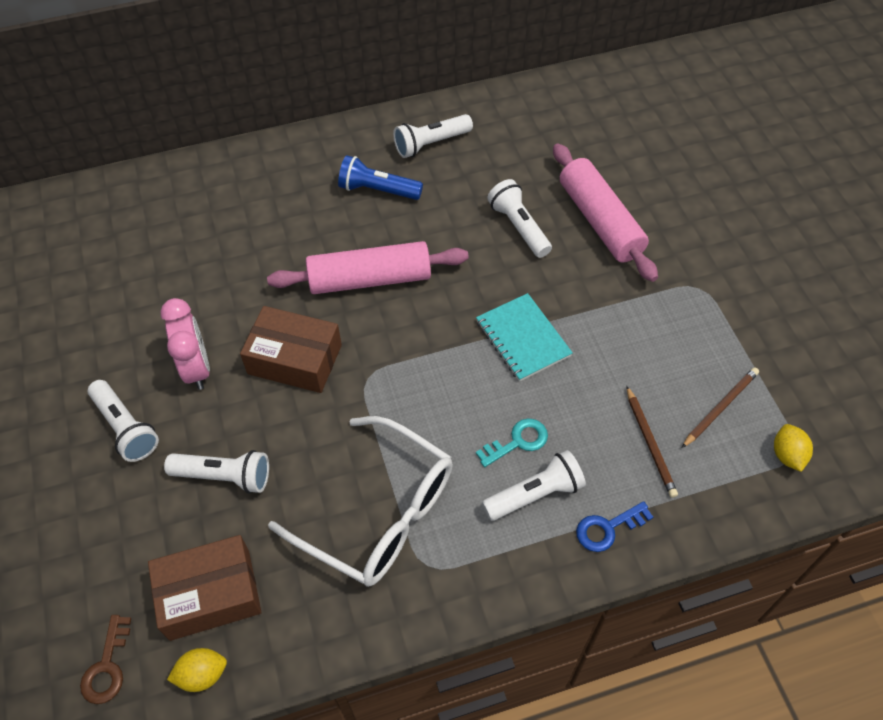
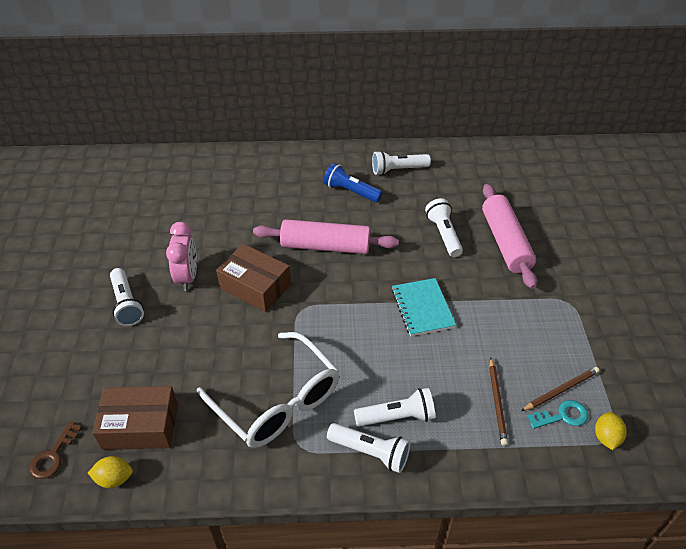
camera: 15 degrees right, 10 degrees down
(224, 476) = (179, 350): white flashlight -> white flashlight (371, 452)
(518, 441) = (396, 377): turquoise key -> turquoise key (562, 416)
(607, 528) = (444, 455): blue key -> none

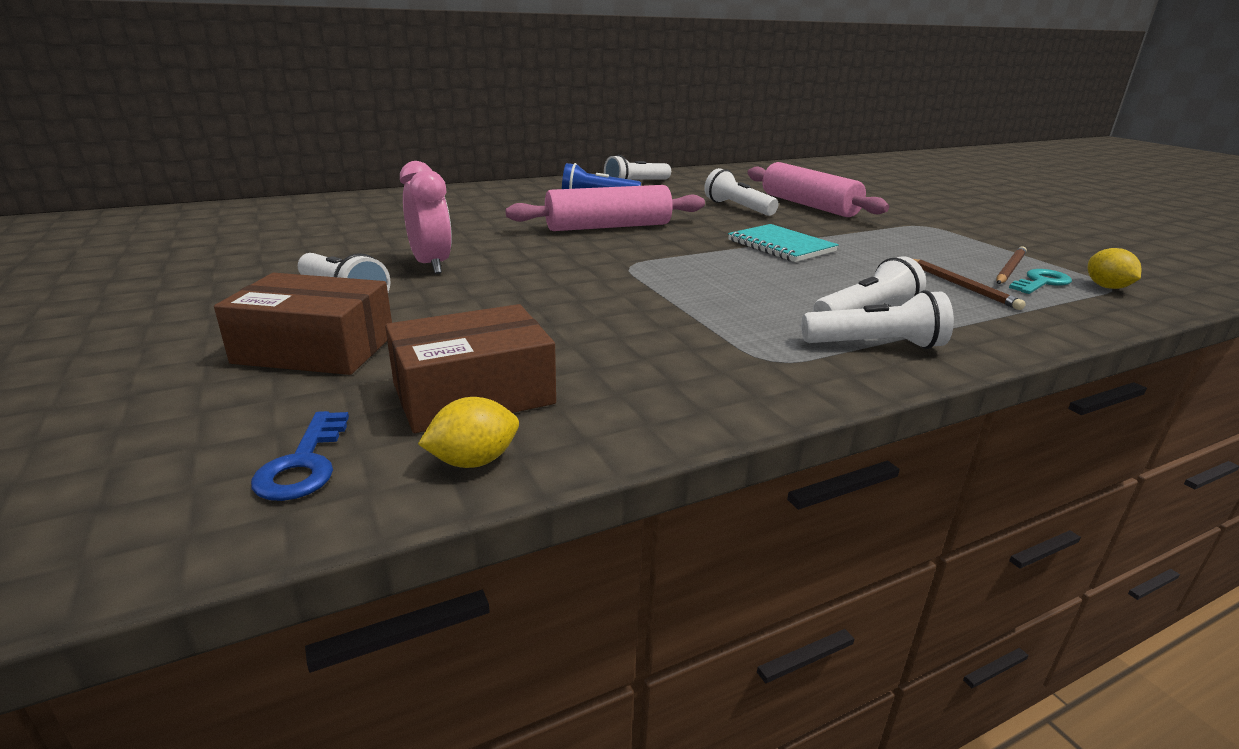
camera: 25 degrees left, 20 degrees down
(53, 455) = (303, 464): brown key -> blue key
(255, 286) = (544, 259): brown box -> brown box (315, 349)
(278, 402) = (688, 331): white glasses -> none

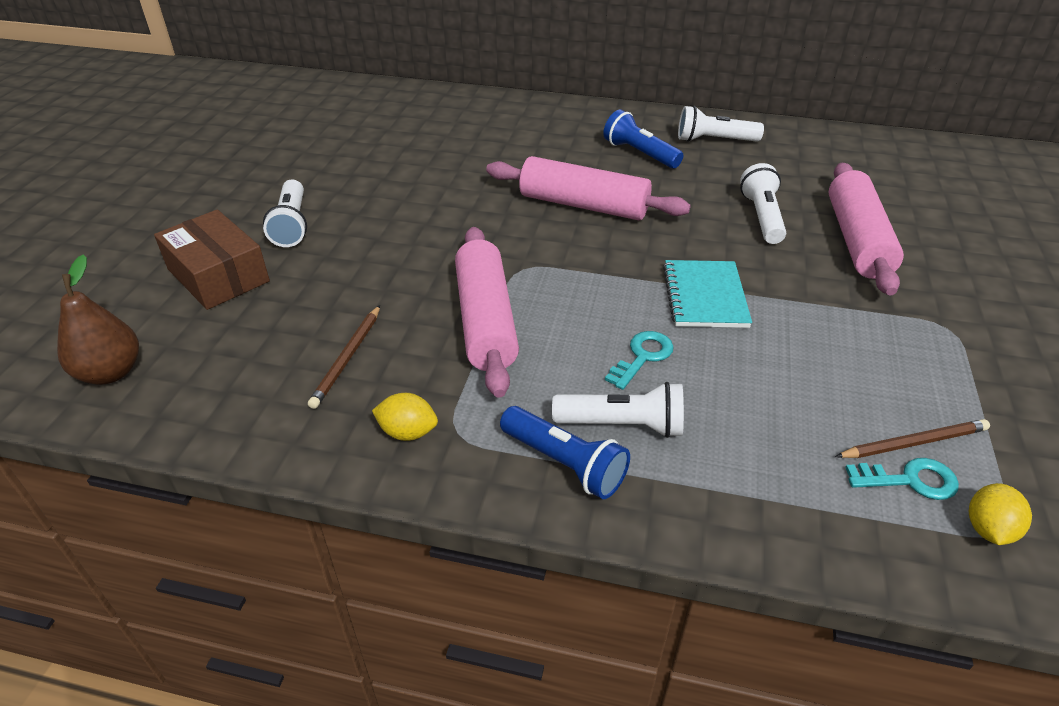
camera: 40 degrees right, 15 degrees up
(303, 464) = (111, 372): blue key -> brown pear
(431, 265) = (383, 209): pink clock -> none
(473, 394) = (242, 361): brown box -> none
(473, 461) = (175, 417): yellow lemon -> yellow lemon (408, 432)
(660, 297) = (486, 320): none -> pink rolling pin
(806, 281) = (643, 357): none -> turquoise key
(876, 345) = (565, 463): white flashlight -> blue flashlight
(961, 286) = (796, 438): brown pencil -> brown pencil (347, 358)

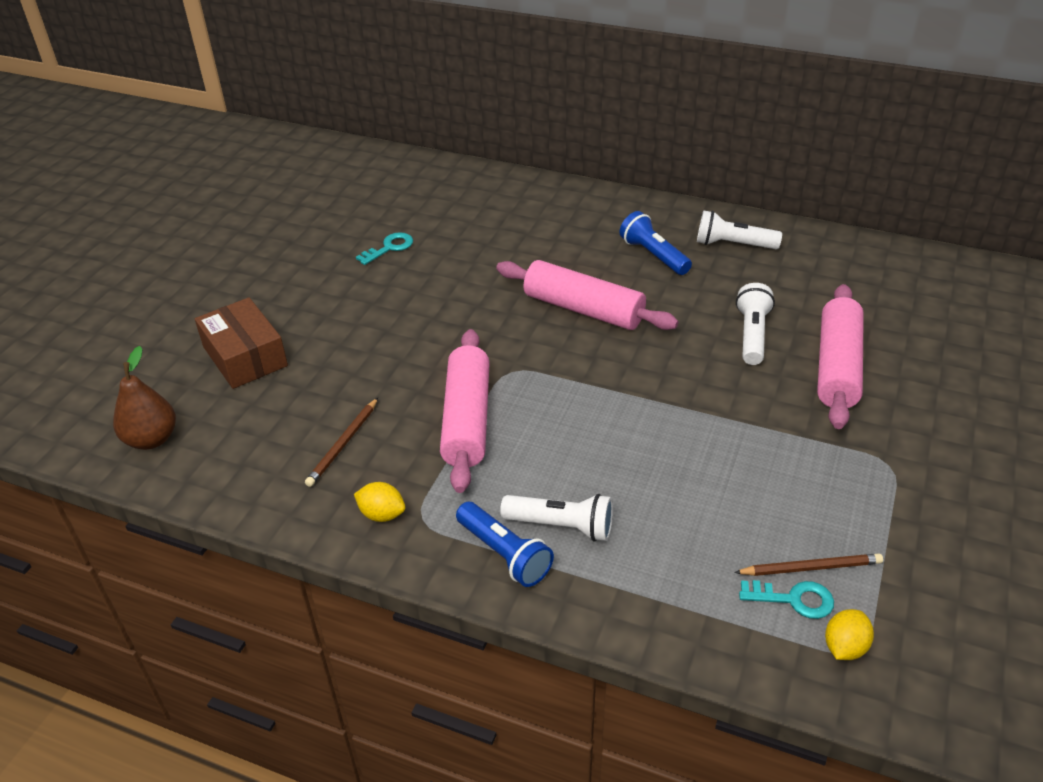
camera: 10 degrees right, 0 degrees up
(292, 225) = (314, 310): white flashlight -> none
(643, 357) = (596, 466): turquoise key -> turquoise key (389, 248)
(705, 296) = (670, 413): turquoise notebook -> none

